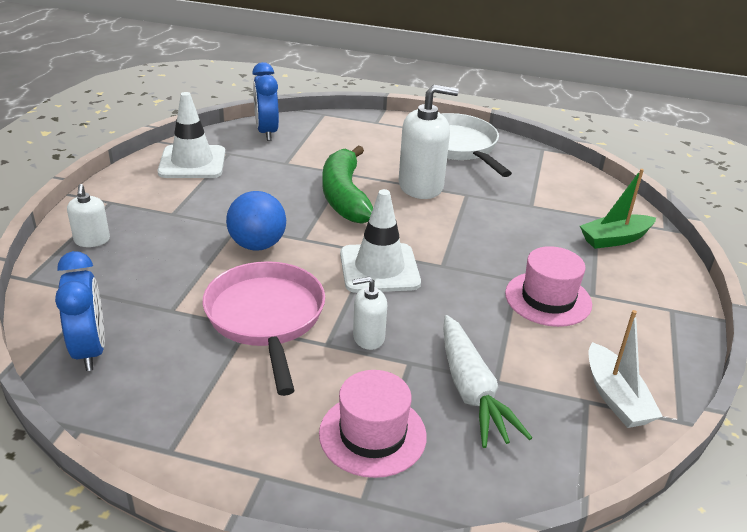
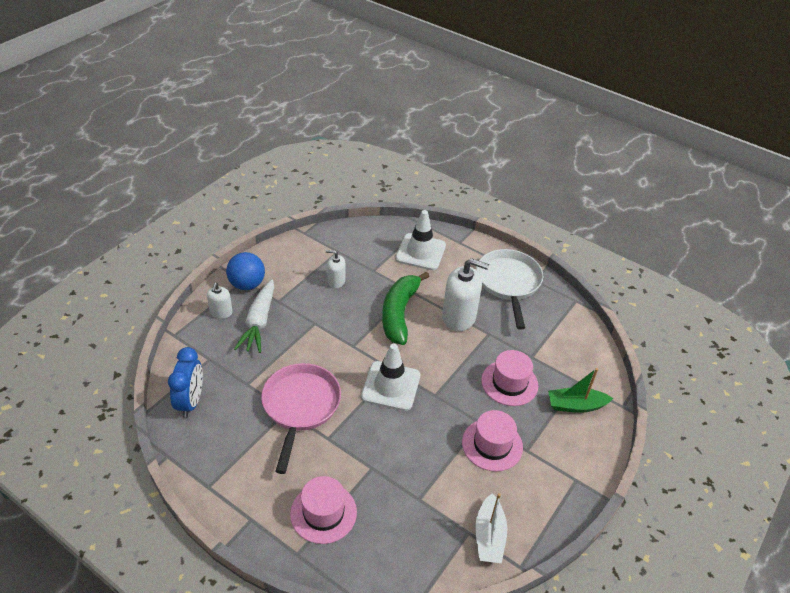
camera: 20 degrees right, 10 degrees up
(192, 162) = (309, 255): white traffic cone -> white traffic cone (420, 252)
(257, 245) = (321, 343): blue ball -> blue ball (247, 284)
(266, 132) = (373, 235): blue clock -> none
(368, 337) = (356, 441): white soap dispenser -> white soap dispenser (336, 281)
(471, 391) = (398, 501): white carrot -> white carrot (259, 322)
(524, 234) = (509, 383): none -> pink hat

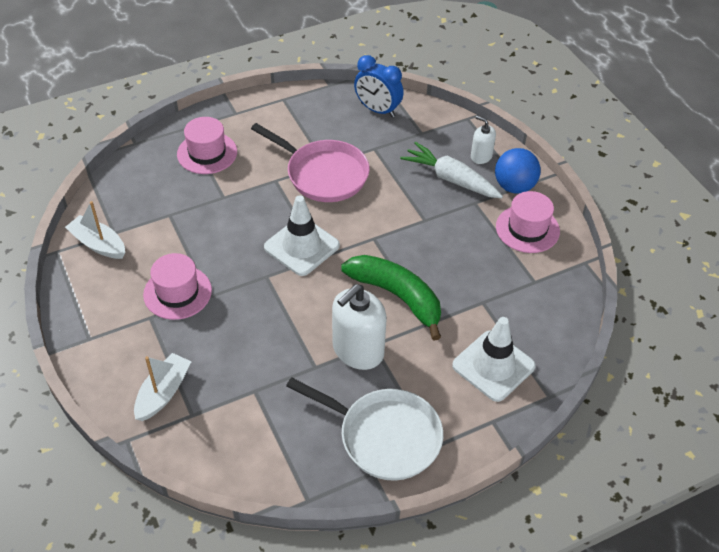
camera: 120 degrees right, 5 degrees up
(336, 281) = (481, 260): white soap dispenser -> none
(509, 383) = (235, 348): pink hat -> pink hat (527, 229)
(575, 405) = (163, 393): green boat -> white boat

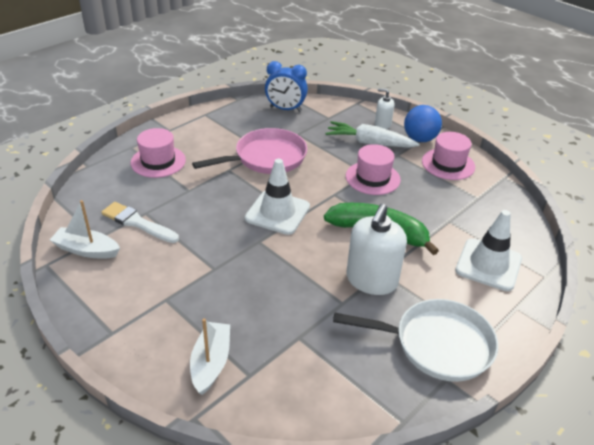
camera: 20 degrees left, 10 degrees down
(157, 225) = (138, 223): none -> white brush
(177, 292) = (183, 272): pink hat -> pink hat (372, 178)
(323, 174) = (266, 158): pink pan -> pink pan turned 45 degrees counterclockwise

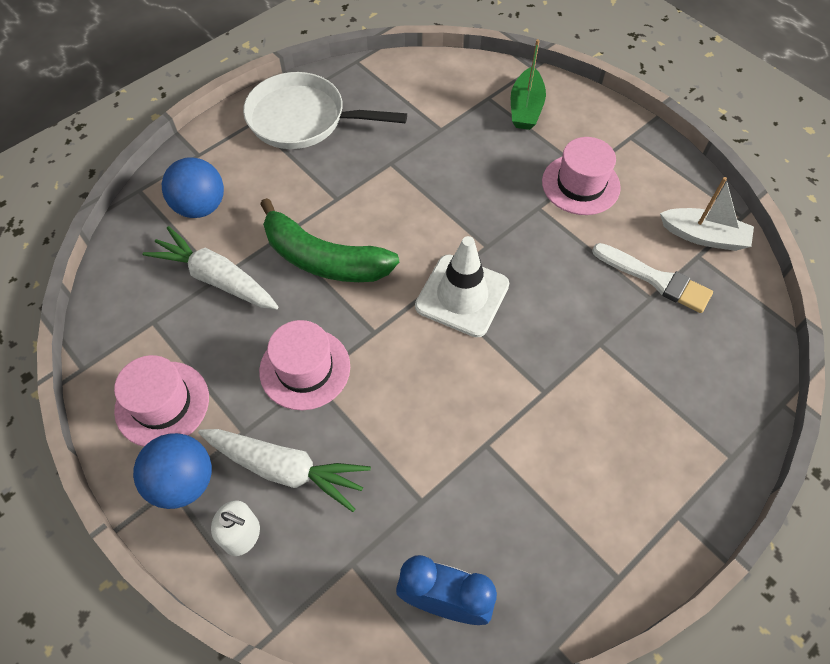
camera: 175 degrees left, 20 degrees up
(158, 161) = (669, 415): pink hat -> pink hat (580, 184)
(211, 363) = (525, 108): white boat -> green boat
(266, 158) = (482, 423): pink pan -> none
(371, 280) = (351, 189): white soap dispenser -> none
(450, 220) = (216, 278): none -> white carrot
(488, 265) = (200, 206): white traffic cone -> blue ball

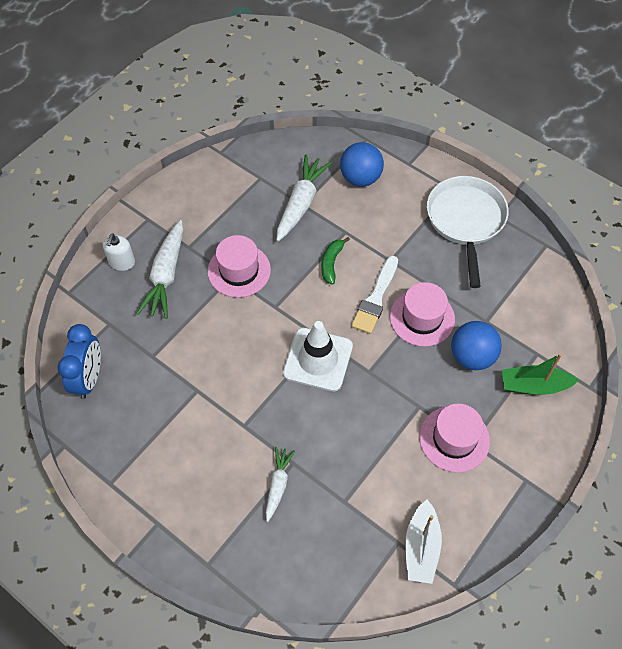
camera: 80 degrees right, 0 degrees up
(162, 403) = (202, 199): pink hat -> pink hat (422, 318)
(183, 482) = (152, 224): blue ball -> blue ball (472, 356)
(323, 259) = (331, 263): green banana -> green banana, size x0.48
(628, 363) = (278, 484): none -> white carrot
(655, 279) = (364, 505): white brush -> white brush (375, 298)

